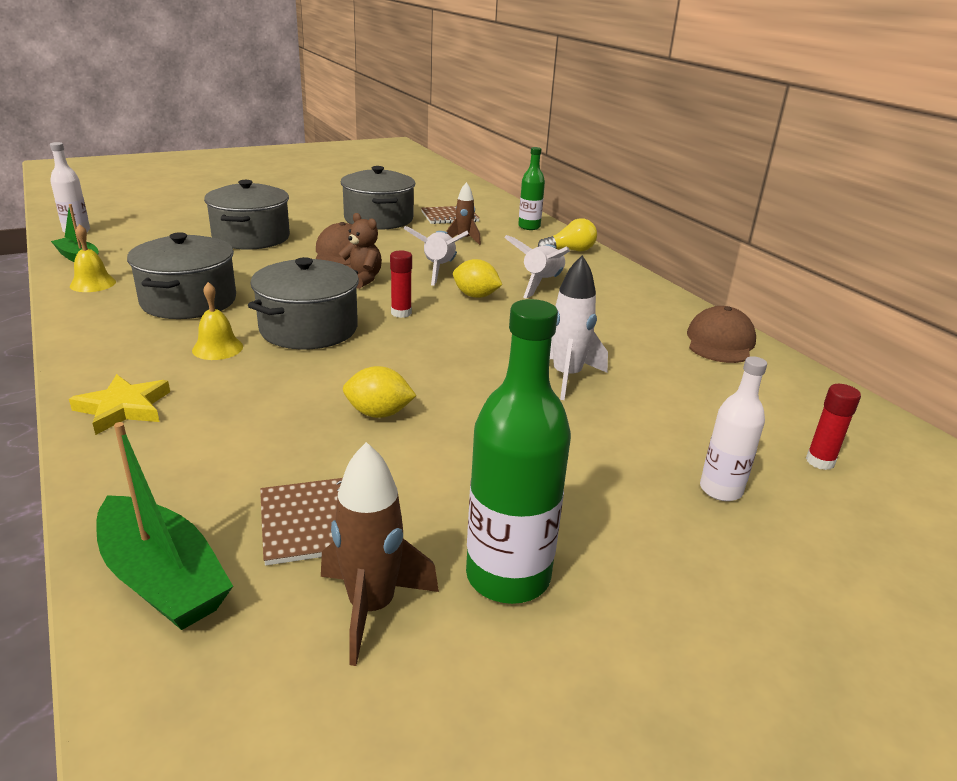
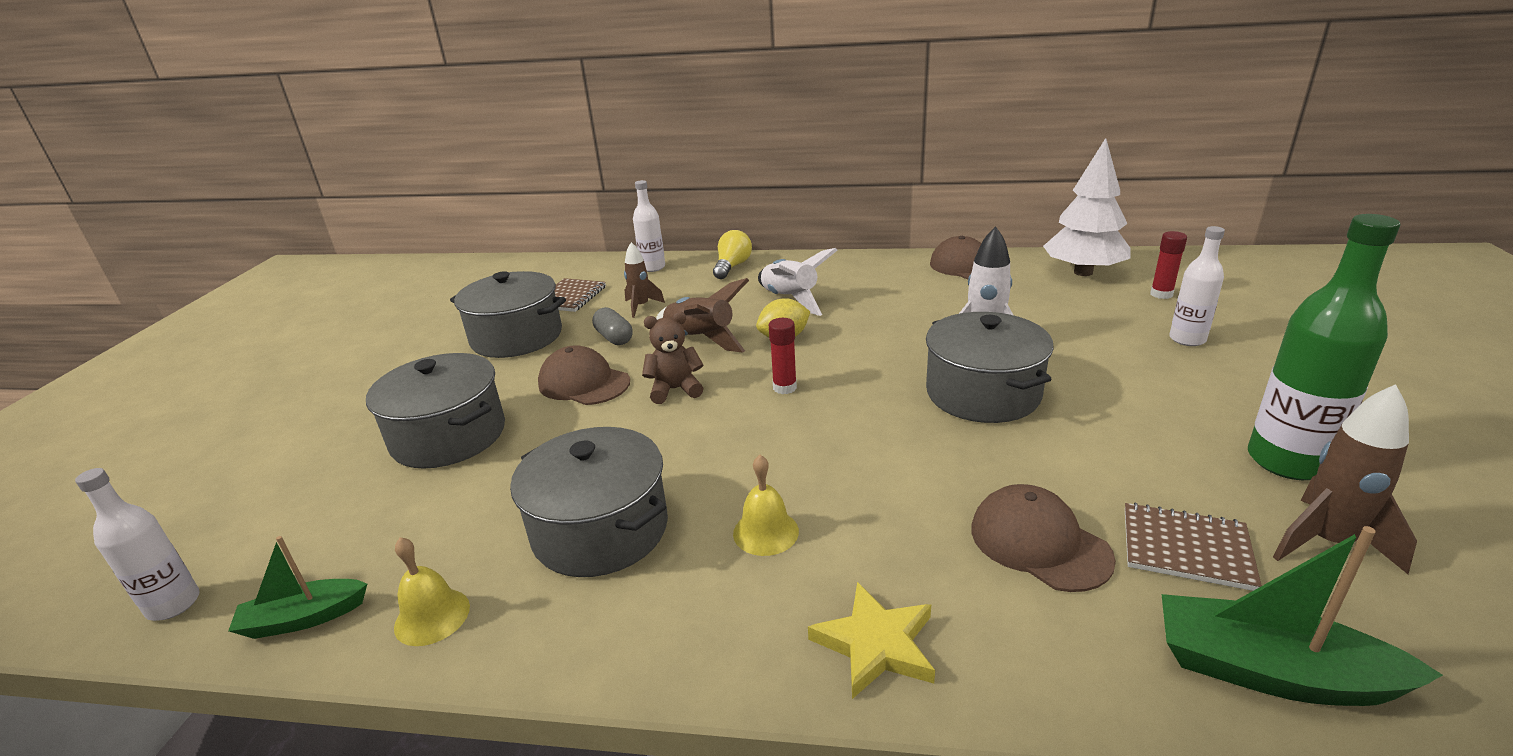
camera: 50 degrees left, 0 degrees up
(163, 579) = (1270, 672): green boat -> green boat turned 150 degrees counterclockwise
(270, 451) = (1039, 543): none -> brown cap
(309, 329) = (770, 454): grey pot -> grey pot (982, 393)
(379, 413) = (995, 456): yellow lemon -> none
(410, 244) = (614, 338): none -> grey capsule
(438, 270) = (700, 340): white rocket -> brown rocket
(529, 227) = (653, 267): green bottle -> white bottle
(805, 405) = (1083, 272): none -> white tree

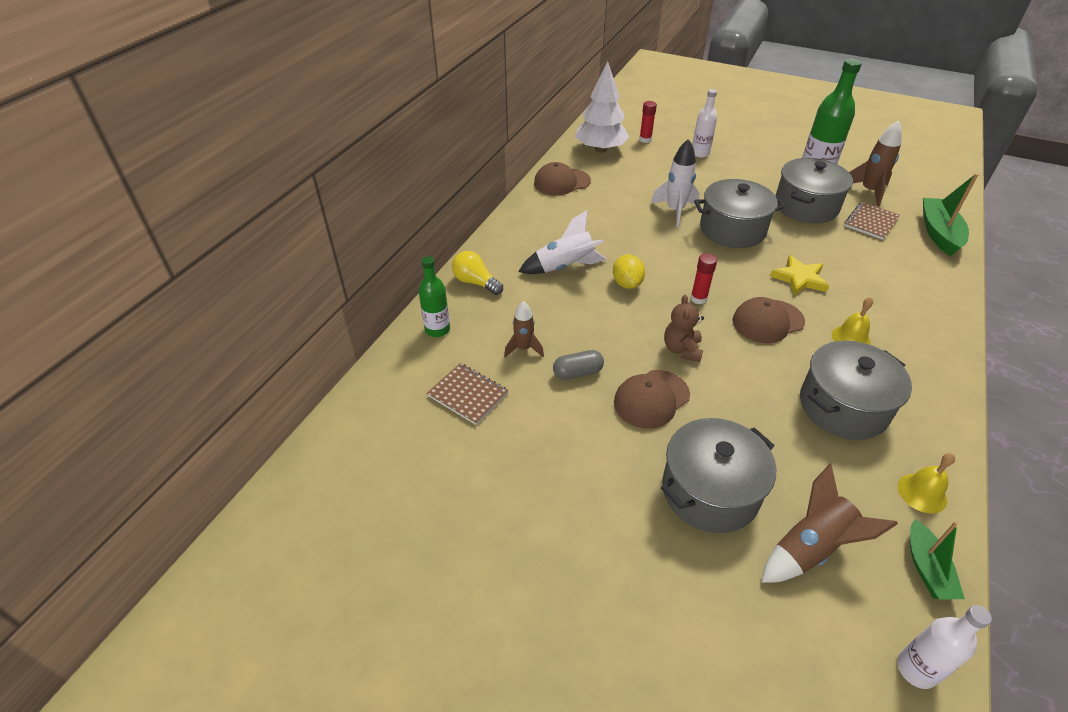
camera: 75 degrees left, 15 degrees up
(517, 337) = (539, 440): grey pot -> grey pot (806, 206)
(653, 267) = (437, 330): white bottle -> green bottle
(700, 340) = (608, 324): brown rocket -> brown rocket (811, 548)
(875, 645) = (932, 321): yellow star -> yellow star (799, 279)
(1039, 543) = (865, 256): brown cap -> brown cap (767, 321)
(1270, 672) = (939, 233): green boat -> green boat turned 150 degrees clockwise

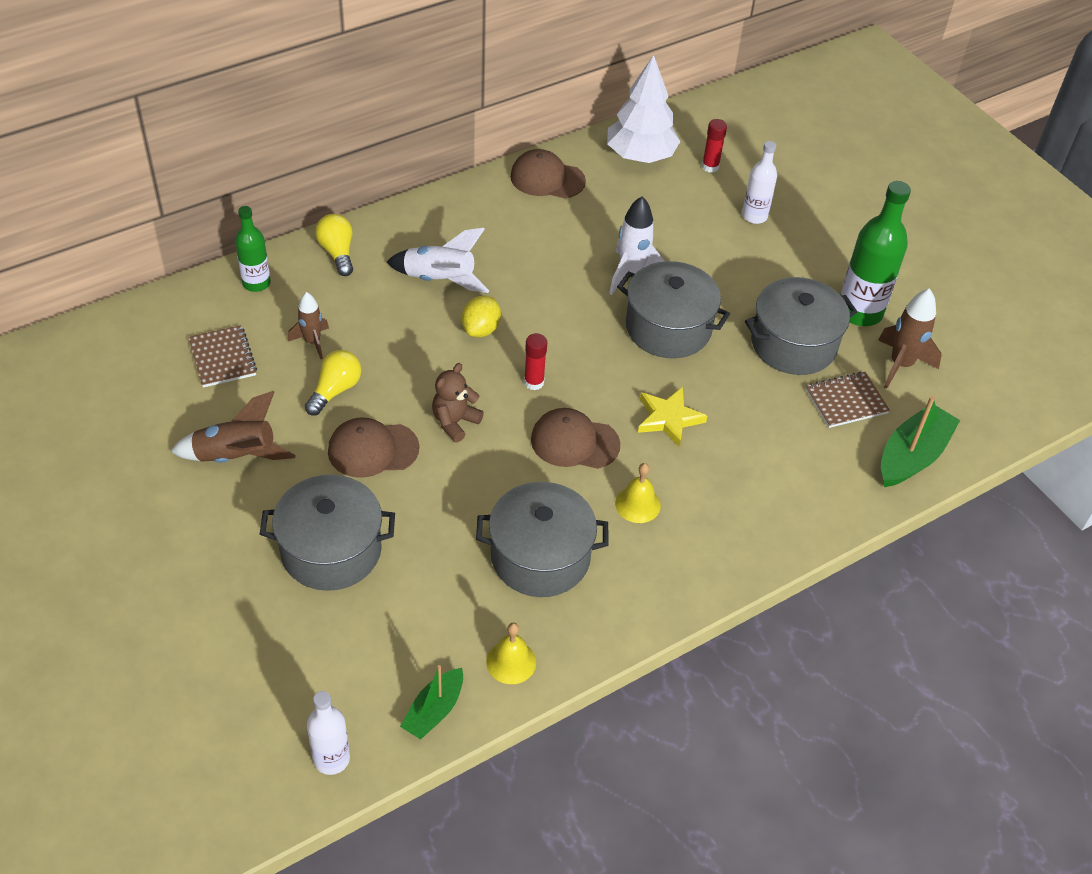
camera: 30 degrees right, 5 degrees up
(577, 373) = (335, 390): grey capsule -> yellow light bulb
(811, 548) = (359, 638): brown rocket -> brown rocket (236, 457)

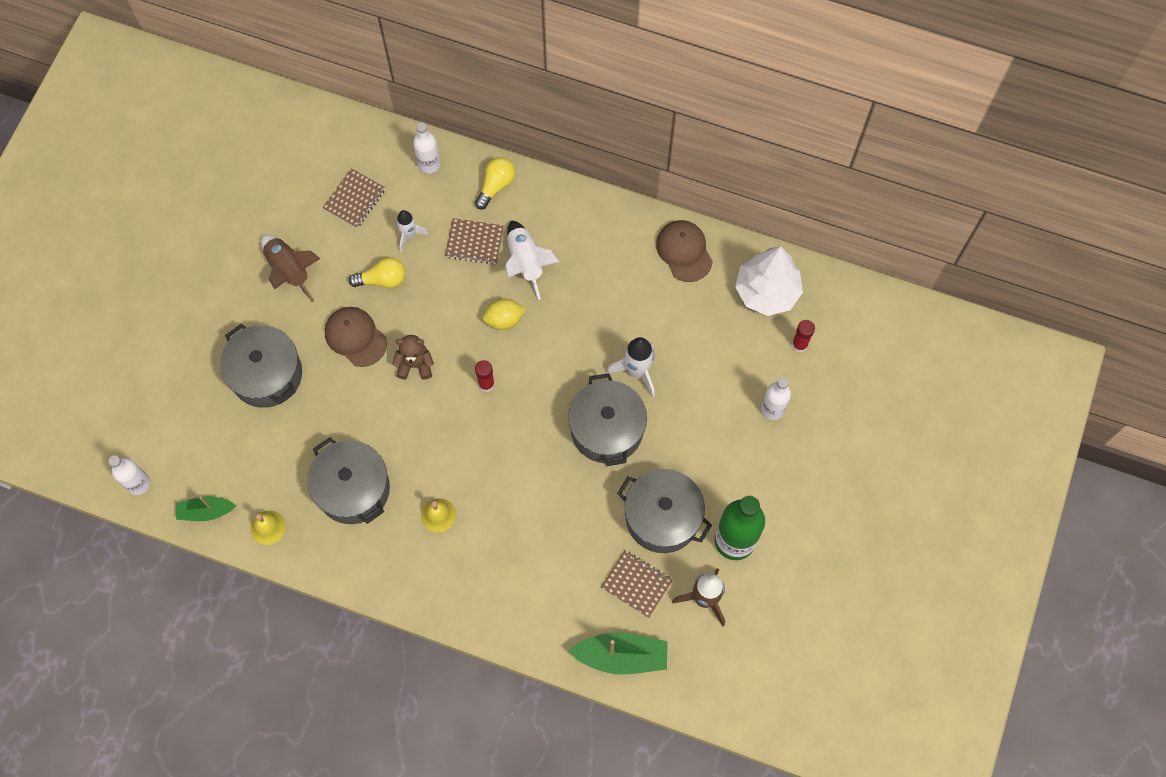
camera: 55 degrees right, 20 degrees up
(256, 283) = (429, 164): green bottle -> white bottle
(312, 342) = (409, 235): brown rocket -> white rocket
(376, 301) = (474, 242): none -> brown notebook
(574, 442) = (457, 444): brown cap -> none
(668, 418) = (525, 485): yellow star -> none

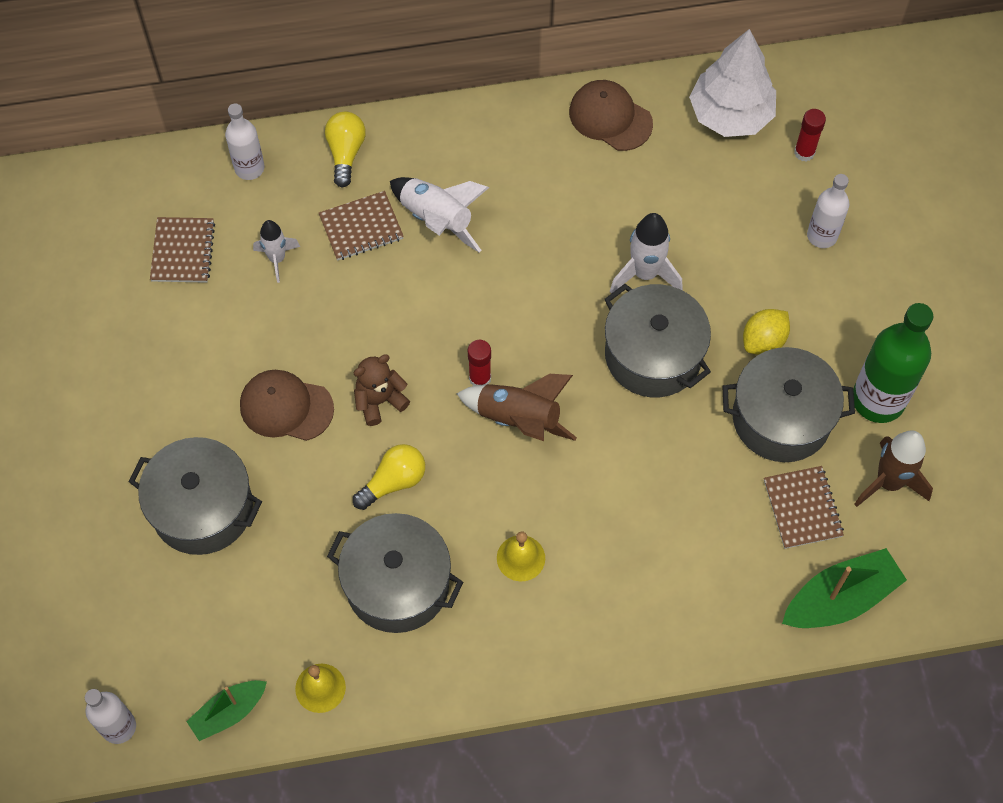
camera: 30 degrees left, 5 degrees down
(289, 271) = (154, 373): brown rocket -> brown rocket (519, 419)
(382, 280) = (277, 325): yellow light bulb -> yellow light bulb (393, 481)
(504, 320) = (453, 295): yellow lemon -> yellow lemon (763, 341)
(636, 584) = (802, 508): brown notebook -> brown notebook turned 75 degrees clockwise

